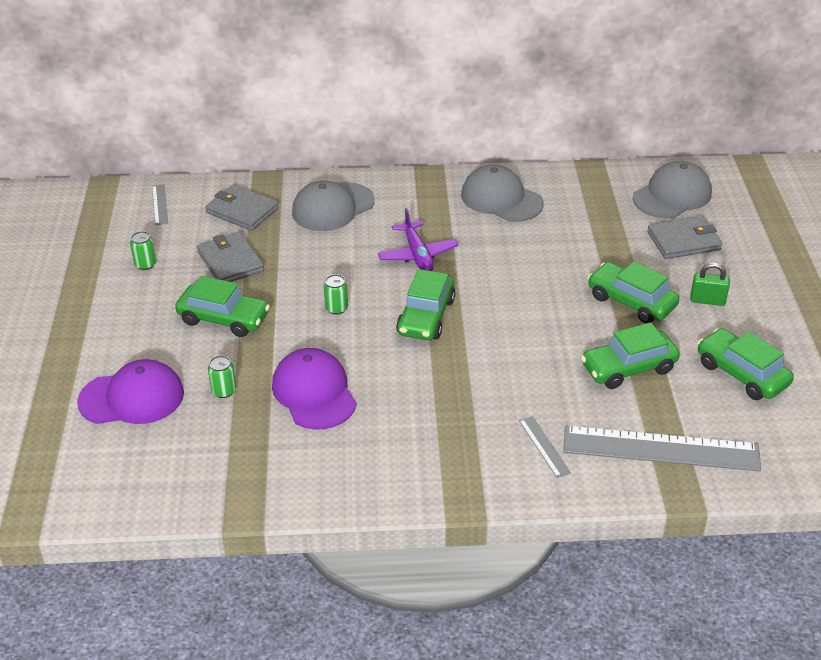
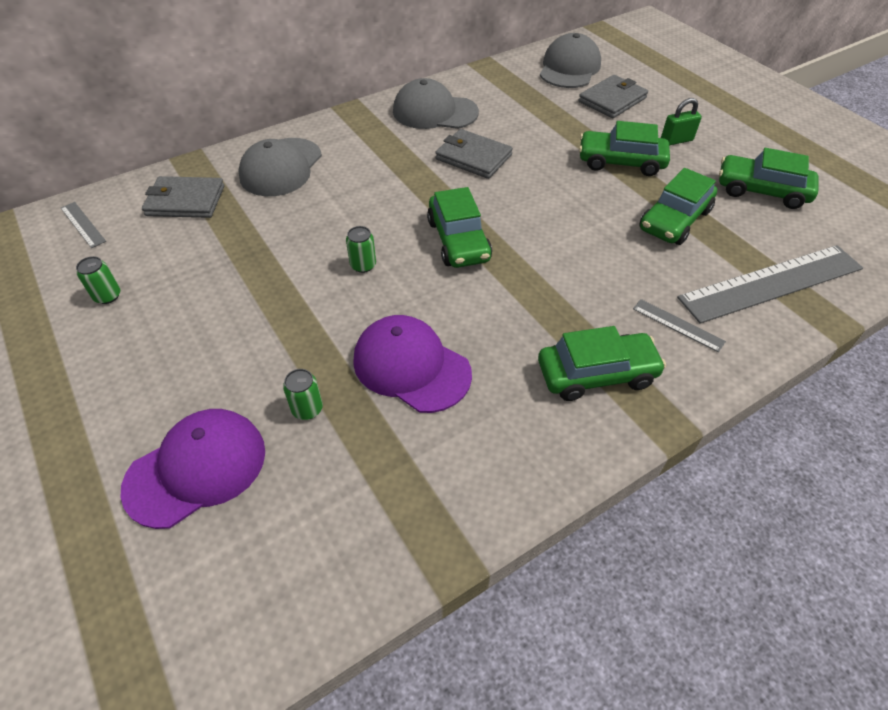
camera: 30 degrees left, 10 degrees up
(224, 318) = (246, 323): green car -> green car (596, 374)
(230, 261) = (209, 257): grey wallet -> grey wallet (473, 157)
(417, 255) = (401, 185): purple plane -> none

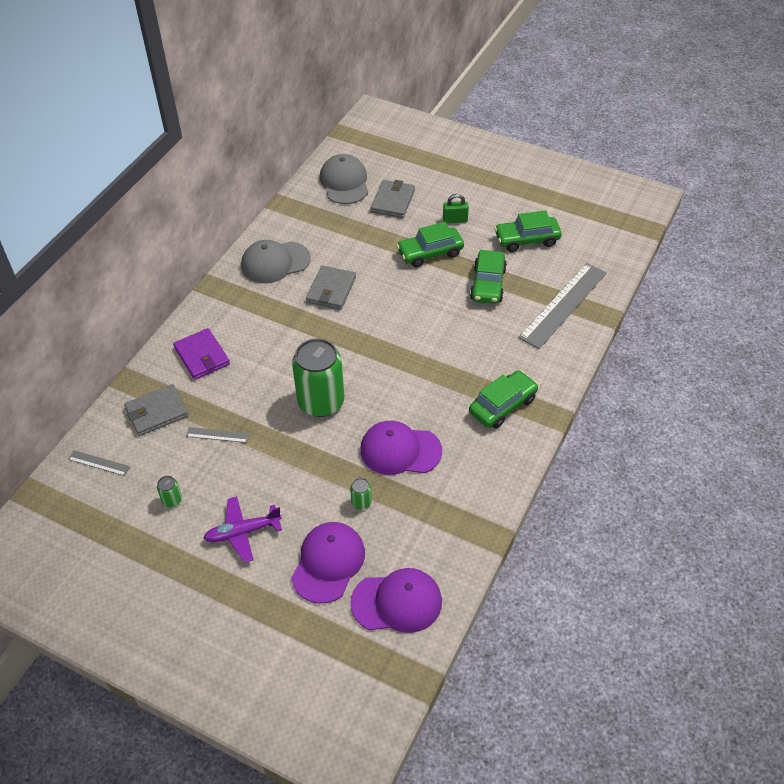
camera: 30 degrees left, 0 degrees up
(140, 371) = (242, 532): none -> purple plane
(231, 584) = (397, 602): none -> purple cap
(281, 167) = (202, 356): grey cap -> purple wallet
(363, 265) = (321, 402): green can -> green can, size x2.50
(458, 240) = (367, 357): green car -> none
(473, 157) = (331, 290): grey wallet -> grey wallet turned 75 degrees counterclockwise
(676, 140) = (455, 220): green padlock -> green padlock turned 45 degrees clockwise
(678, 325) = (528, 355): grey ruler -> grey ruler (217, 435)

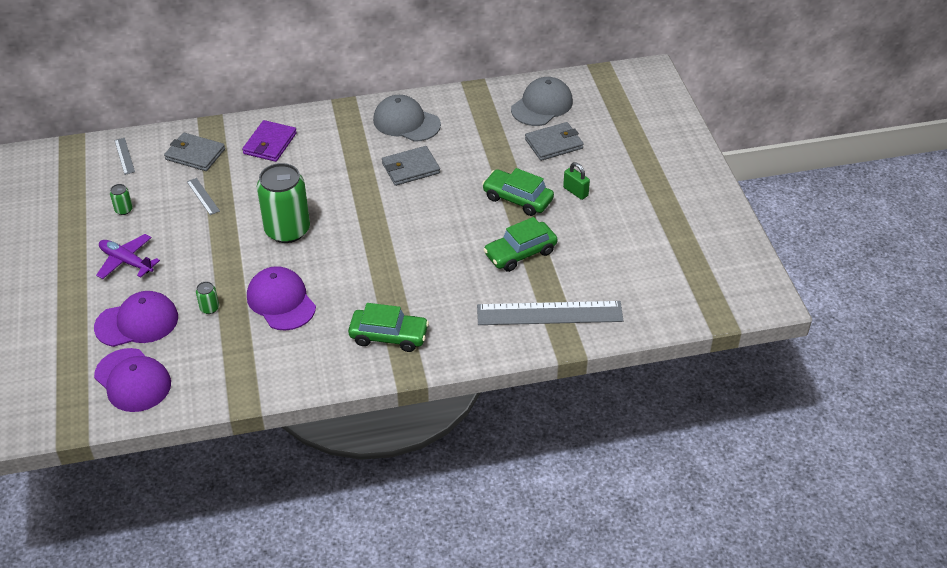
camera: 50 degrees right, 5 degrees down
(527, 240) = (605, 248): green car -> none

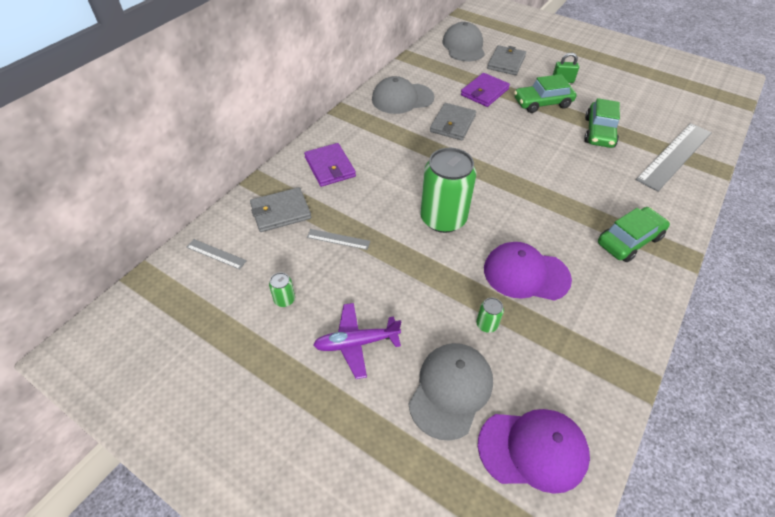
camera: 45 degrees left, 5 degrees up
(137, 322) = (451, 390): purple cap -> grey cap
(484, 158) = (484, 92): none -> purple wallet

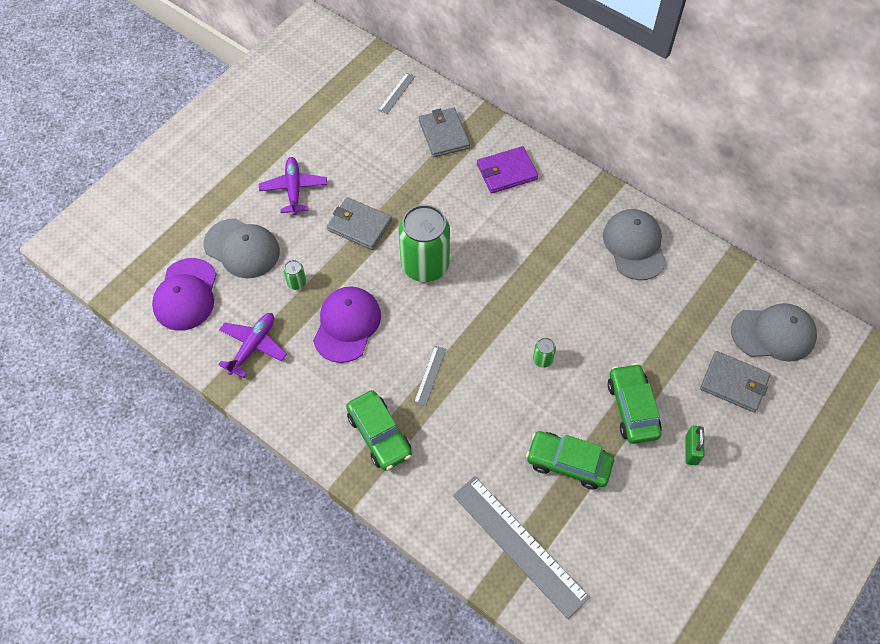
camera: 95 degrees right, 10 degrees up
(284, 299) = (342, 142): green can -> green can (542, 359)
(338, 239) = (405, 178): grey ruler -> grey ruler (430, 375)
(452, 124) = (583, 294): grey wallet -> grey wallet (359, 225)
(484, 92) = (654, 341): purple wallet -> none
(578, 357) = (253, 346): none -> purple plane

